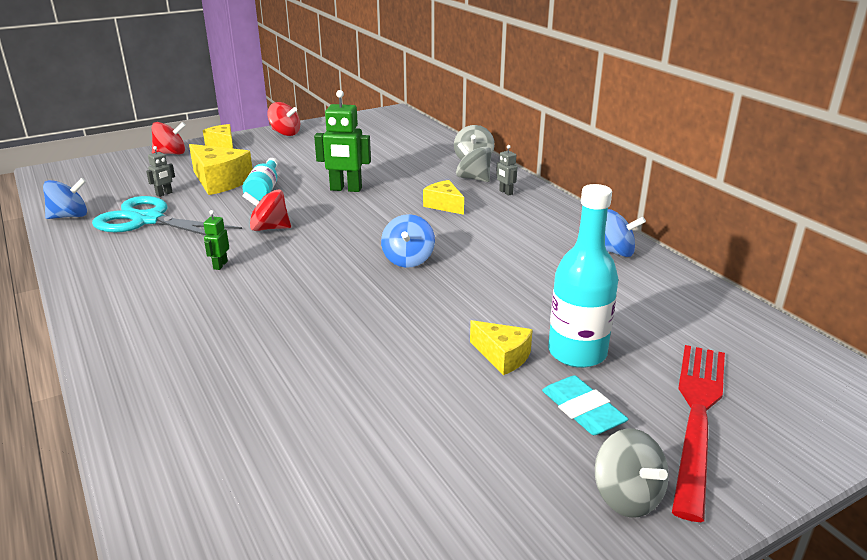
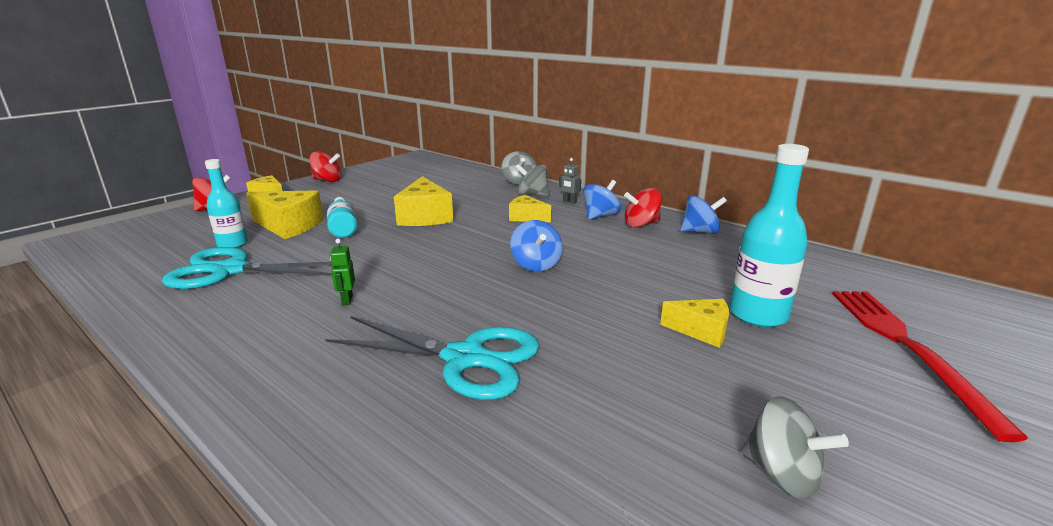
camera: 20 degrees left, 5 degrees down
(70, 216) = (126, 280): blue spinning top -> blue spinning top (600, 216)
(164, 194) = (233, 244): grey robot -> turquoise bottle
(269, 228) = (374, 258): red spinning top -> red spinning top (641, 224)
(275, 336) = (465, 358): none -> turquoise scissors
(346, 189) = (425, 216): green robot -> yellow cheese
(582, 410) = (817, 363): turquoise eraser -> none
(626, 497) = (941, 434): grey spinning top -> grey spinning top (782, 475)

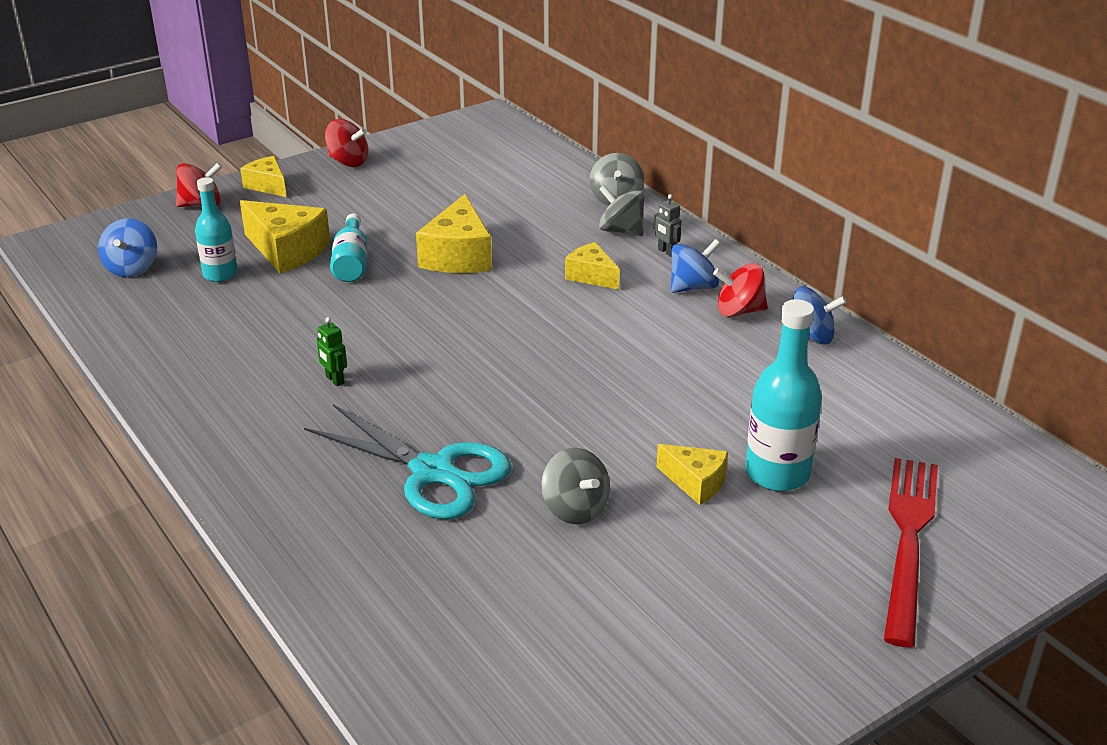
camera: 15 degrees right, 10 degrees up
(230, 271) = (216, 317): turquoise scissors -> none
(347, 300) = (334, 380): green robot -> green robot turned 45 degrees counterclockwise
(536, 264) = (563, 360): blue spinning top -> blue spinning top (132, 268)
(782, 475) = (658, 630): grey spinning top -> grey spinning top (575, 509)

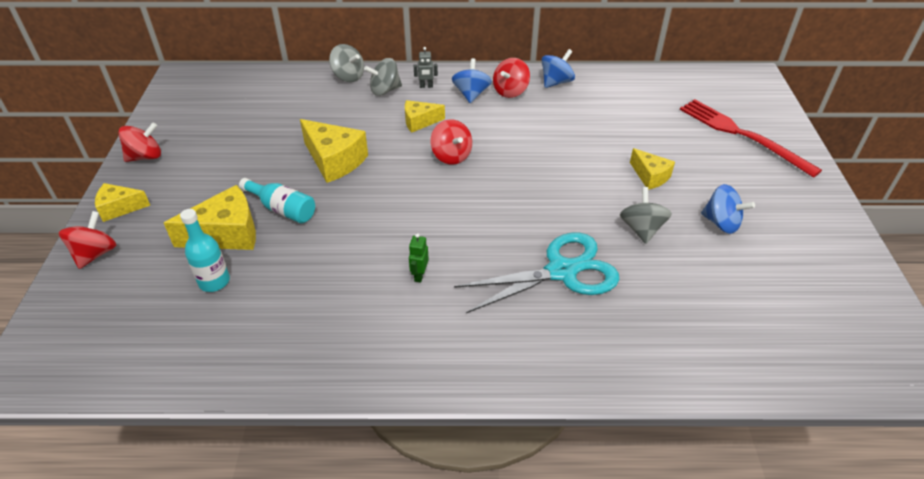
camera: 55 degrees left, 10 degrees up
(132, 268) = (138, 331): blue spinning top -> blue spinning top (721, 223)
(334, 380) = (419, 275): green robot -> green robot turned 105 degrees clockwise
(554, 321) = (451, 156): none -> red spinning top
(575, 509) = (641, 229): grey spinning top -> grey spinning top turned 90 degrees counterclockwise
(695, 482) = (650, 176): yellow cheese -> yellow cheese turned 75 degrees clockwise
(777, 473) = (663, 147): turquoise bottle -> none

